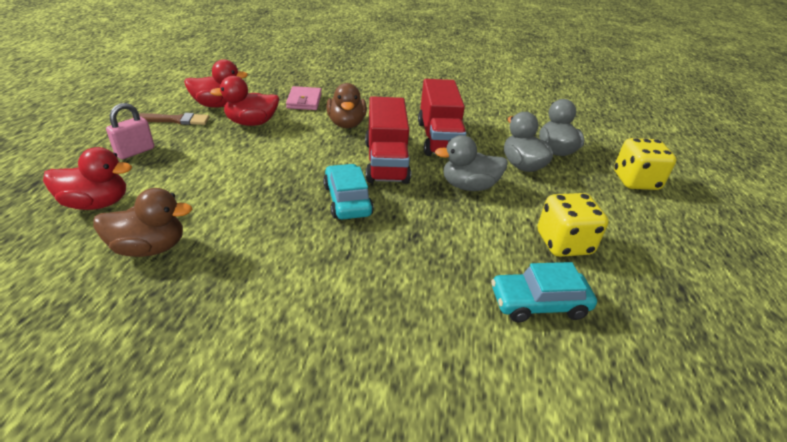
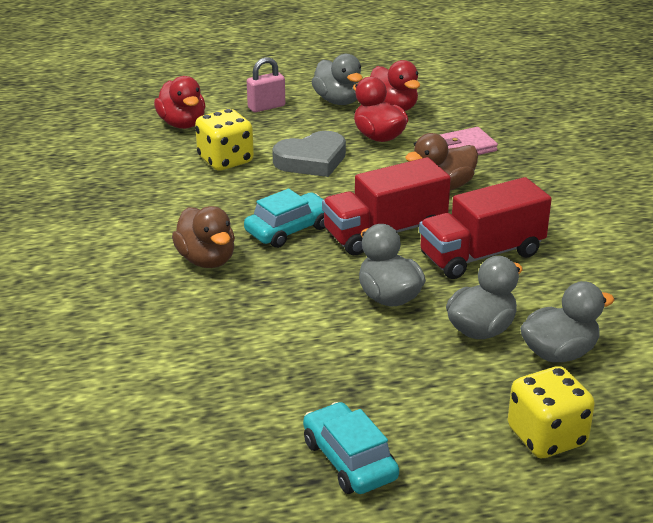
camera: 70 degrees right, 5 degrees down
(135, 152) = (266, 107): pink padlock -> pink padlock turned 45 degrees counterclockwise
(150, 248) = (148, 165): brown duck -> brown duck (206, 260)
(175, 120) = (338, 101): brown brush -> grey duck
(252, 158) = (311, 160): none -> grey heart
(539, 303) = (213, 374): turquoise car -> turquoise car (349, 460)
(563, 243) = (330, 381): yellow dice -> yellow dice (225, 160)

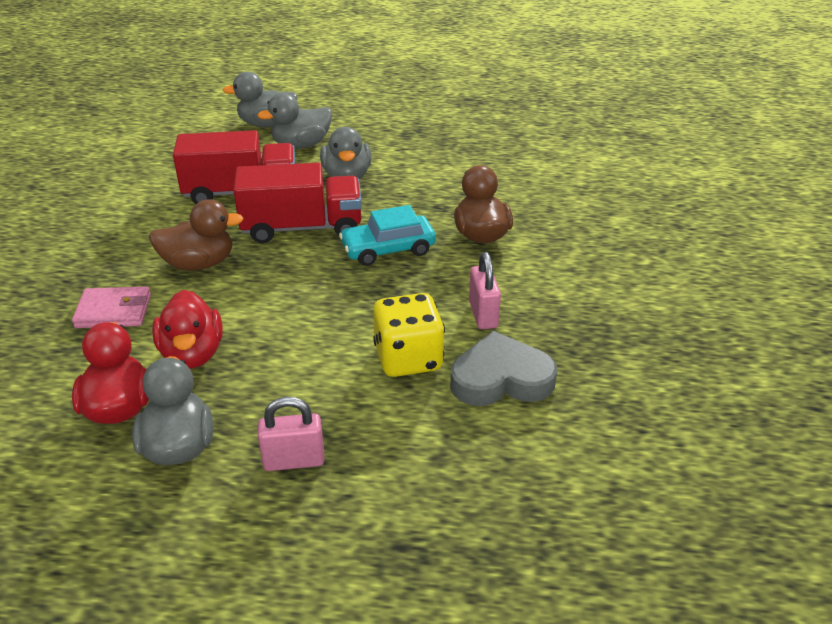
camera: 160 degrees left, 5 degrees up
(180, 196) = (483, 314): none -> pink padlock
(182, 124) = (438, 451): red duck -> none
(311, 160) = (304, 333): grey heart -> grey heart (501, 378)
(349, 460) = (443, 102): turquoise car -> none
(546, 437) = (324, 93): yellow dice -> none

